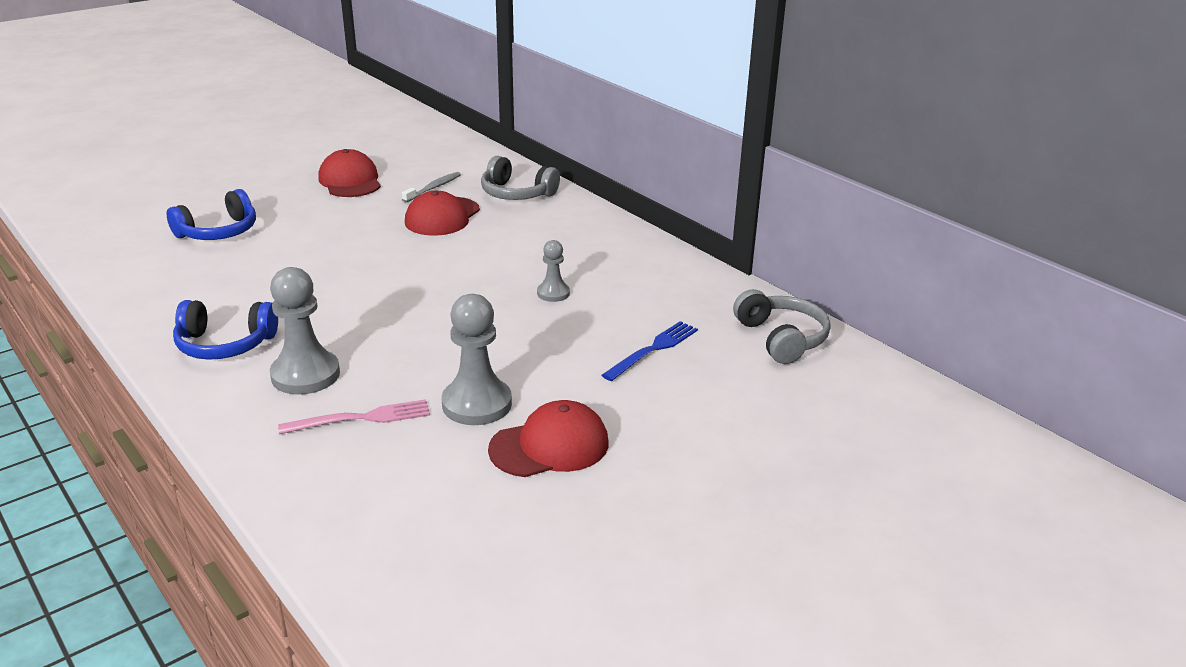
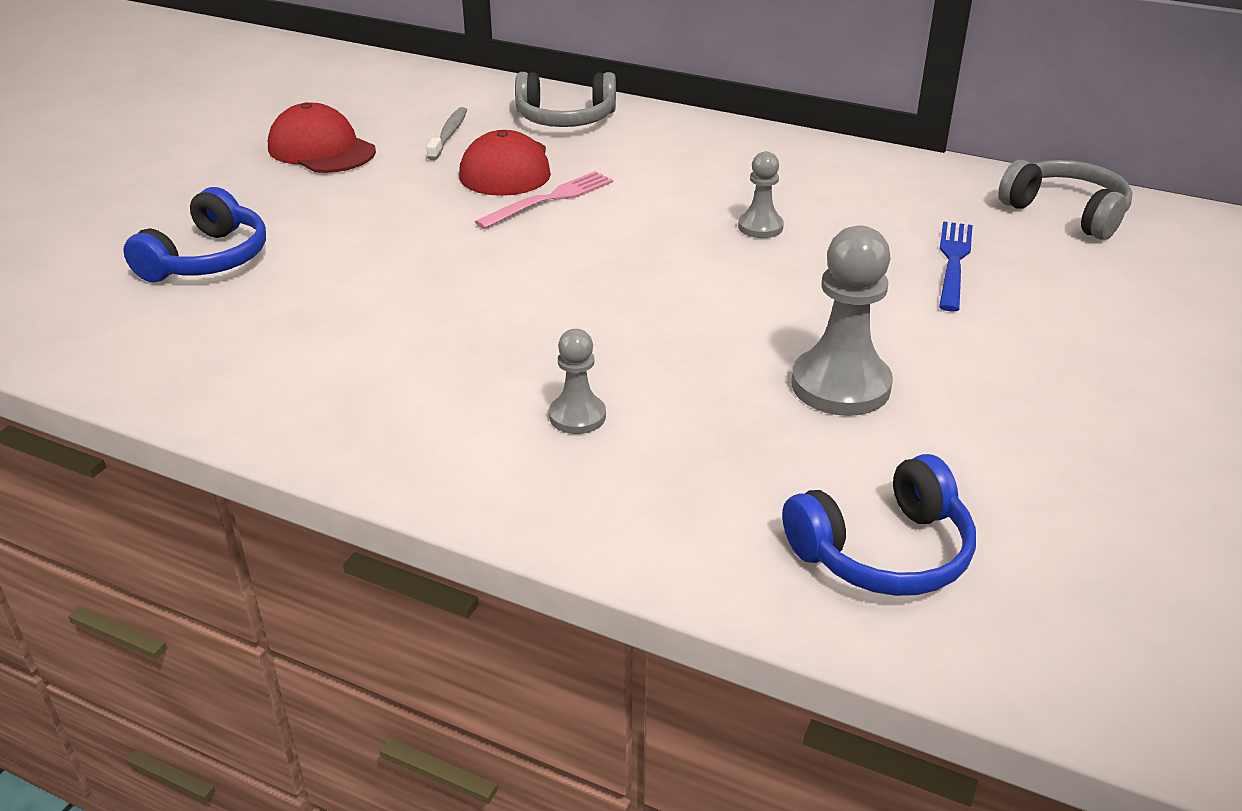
camera: 25 degrees left, 5 degrees up
(225, 344) = (411, 409): blue headphones -> blue headphones (883, 551)
(305, 375) = (577, 416): grey pawn -> grey pawn, size x0.56
(363, 418) = (724, 448): pink fork -> pink fork (551, 199)
(550, 446) = (986, 409): red cap -> none

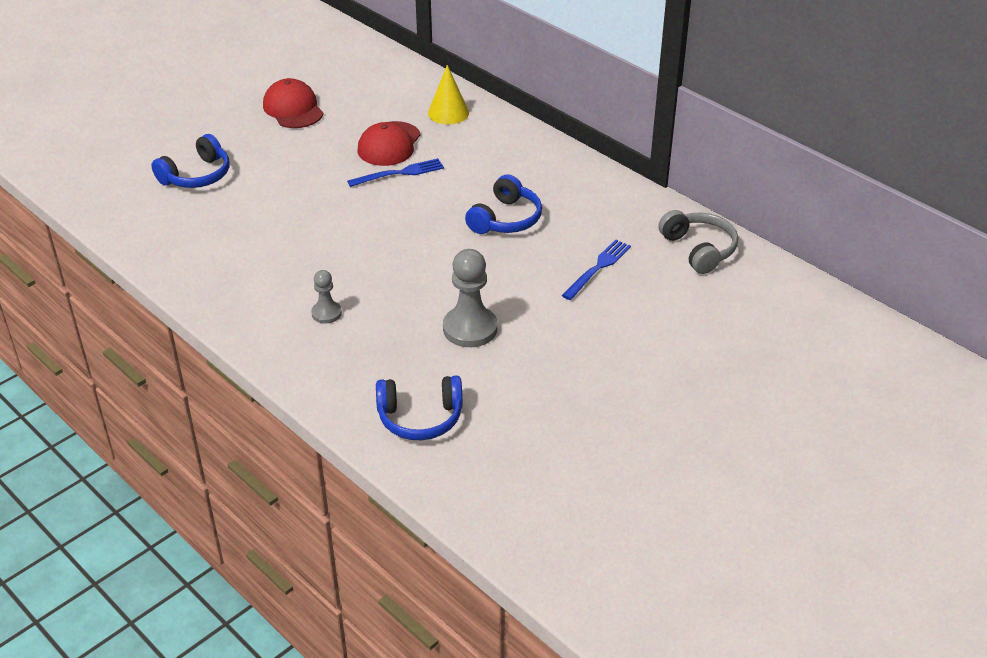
camera: 20 degrees right, 5 degrees up
(449, 134) = (371, 112): grey toothbrush -> none
(551, 199) = (400, 173): pink fork -> blue fork
(565, 119) = (448, 113): grey headphones -> yellow cone
(760, 227) = (505, 219): grey pawn -> blue headphones

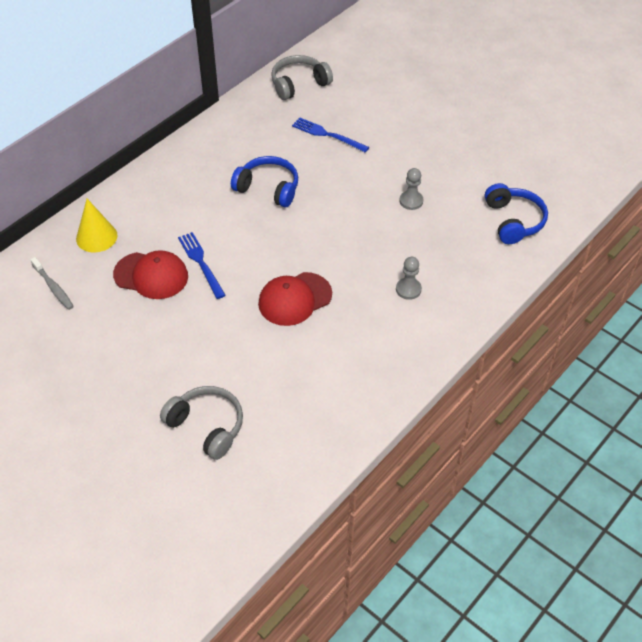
camera: 95 degrees left, 10 degrees up
(197, 175) = (206, 426): blue headphones -> grey headphones
(293, 109) = (78, 363): red cap -> red cap (294, 299)
(387, 93) = (53, 287): none -> grey toothbrush
(470, 328) = (411, 201): grey pawn -> grey pawn, size x0.56

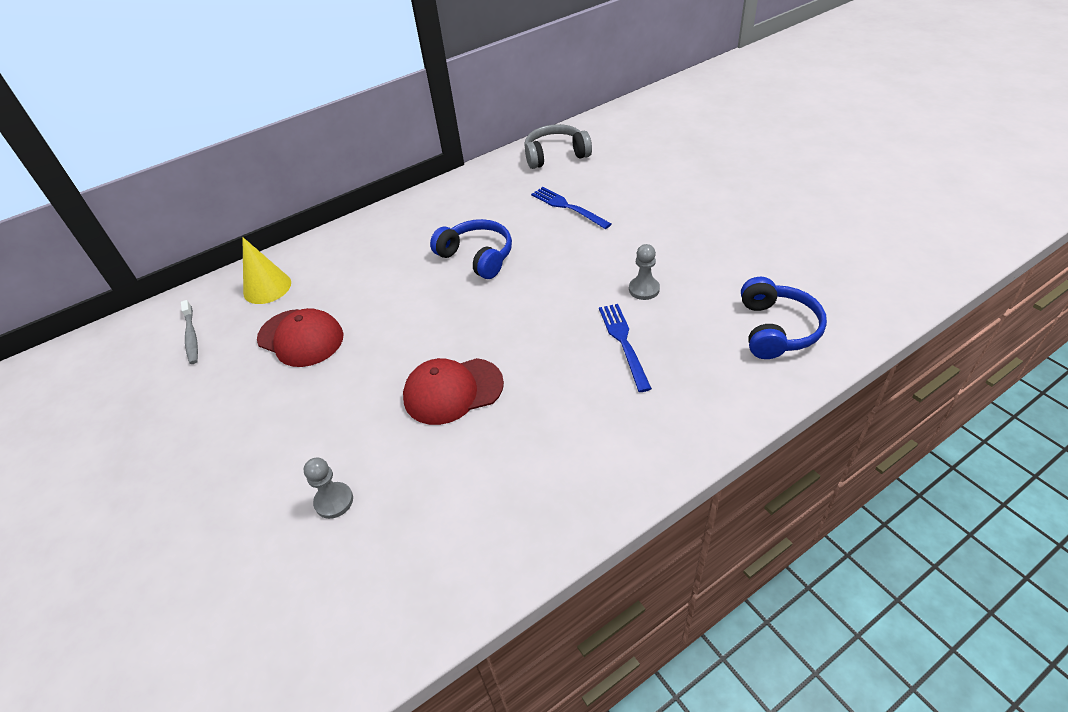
camera: 20 degrees right, 5 degrees down
(200, 262) = (362, 330): blue fork -> blue fork (623, 342)
(206, 426) = (263, 549): grey headphones -> none
(408, 289) = (605, 400): grey pawn -> grey pawn (334, 501)

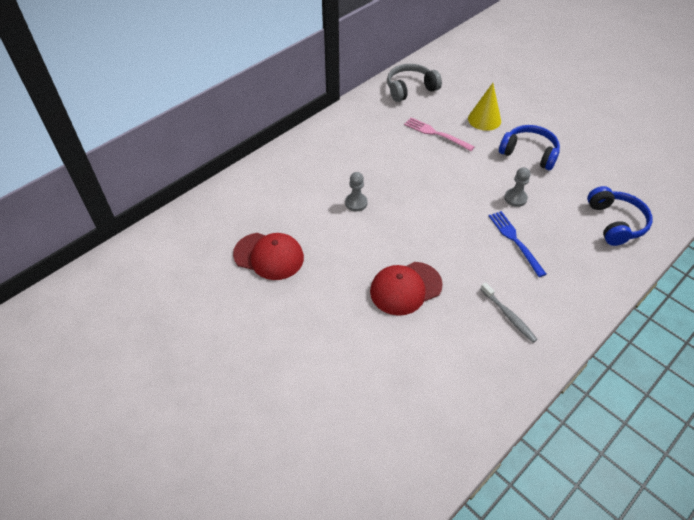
camera: 15 degrees left, 5 degrees up
(191, 336) = (176, 262): grey toothbrush -> grey toothbrush (508, 316)
(267, 287) = (221, 216): yellow cone -> yellow cone (484, 119)
(334, 501) = (351, 380): grey pawn -> grey pawn (356, 203)
(477, 257) = (381, 179): blue headphones -> blue headphones (529, 153)
(567, 207) = (435, 133): blue fork -> pink fork

